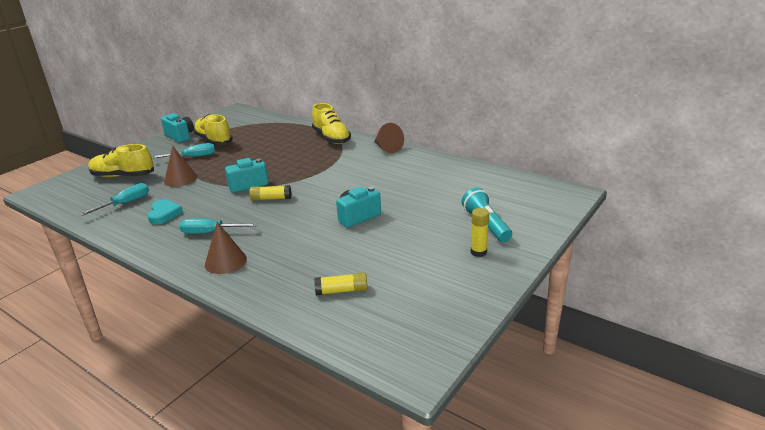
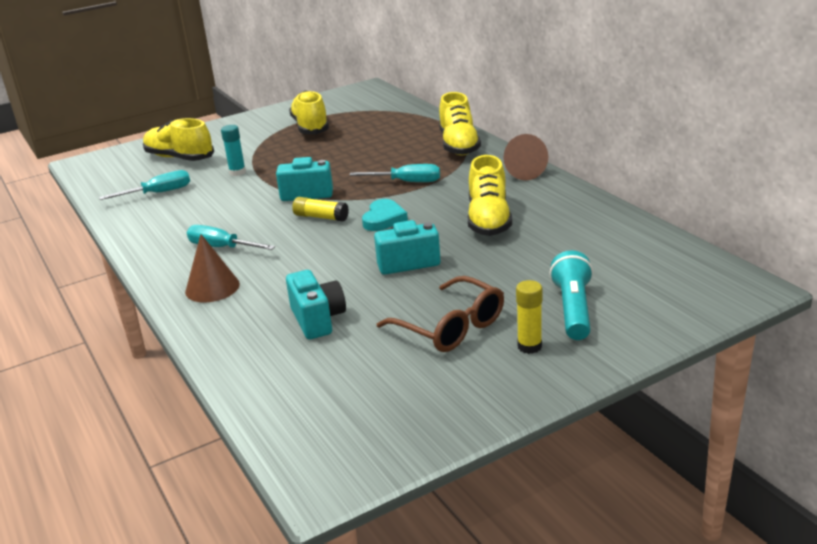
camera: 25 degrees right, 0 degrees up
(164, 214) = (189, 214): turquoise heart -> turquoise heart (383, 219)
(180, 136) = (276, 115): turquoise camera -> turquoise camera (317, 320)
(180, 179) = (237, 172): brown cone -> turquoise glue stick
(193, 157) = (271, 146): turquoise screwdriver -> turquoise screwdriver (407, 182)
(341, 291) = (314, 356): yellow glue stick -> none
(389, 181) = (489, 220): none -> yellow shoe
(419, 251) = (450, 327): none -> brown glasses

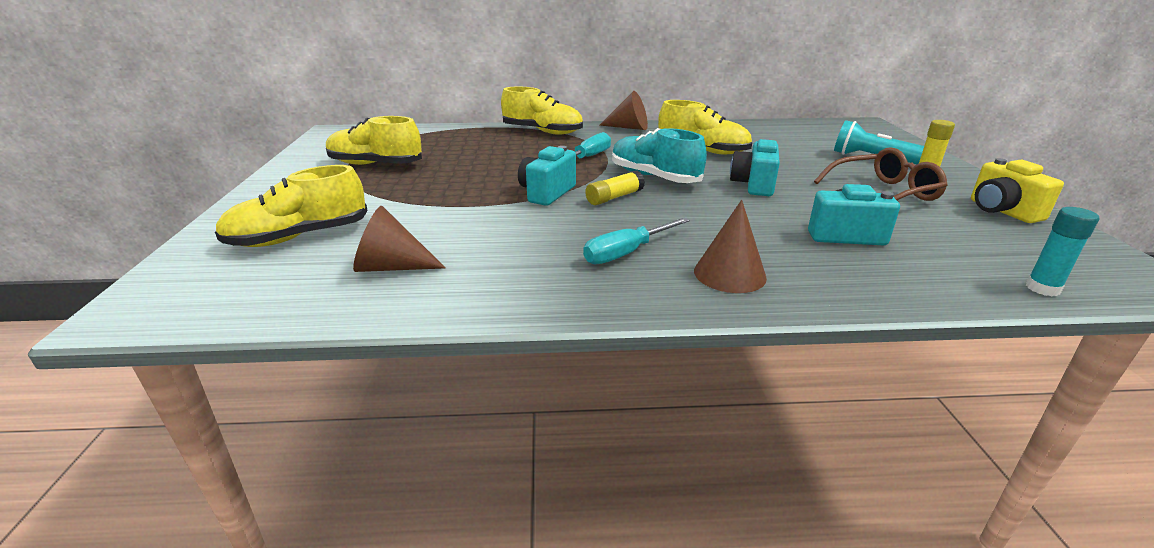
camera: 65 degrees left, 0 degrees up
(158, 193) = (392, 267): turquoise screwdriver -> brown cone
(237, 172) = (423, 213): turquoise glue stick -> turquoise glue stick (1042, 288)
(383, 219) = (654, 177): turquoise heart -> turquoise shoe
(458, 397) = (1001, 211): none -> yellow camera

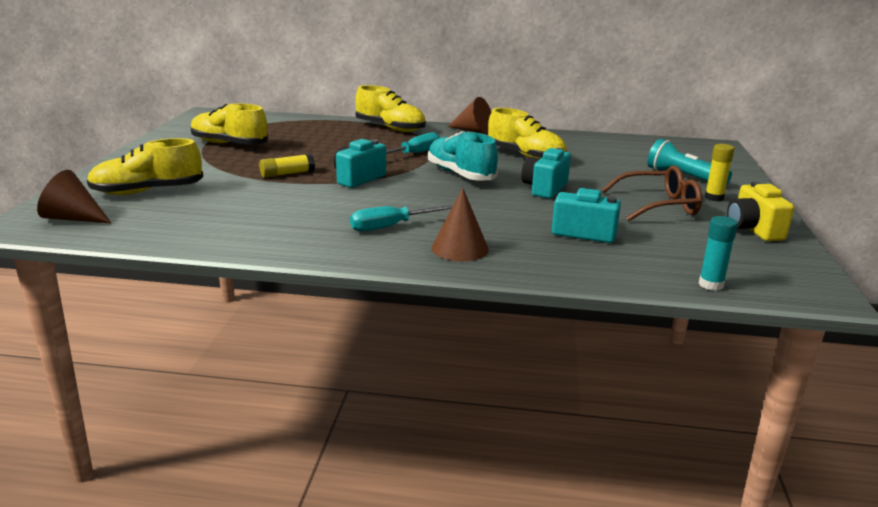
camera: 10 degrees right, 5 degrees down
(392, 267) = (206, 218): brown cone -> brown cone (73, 218)
(614, 197) = (413, 187): yellow glue stick -> yellow glue stick (287, 174)

